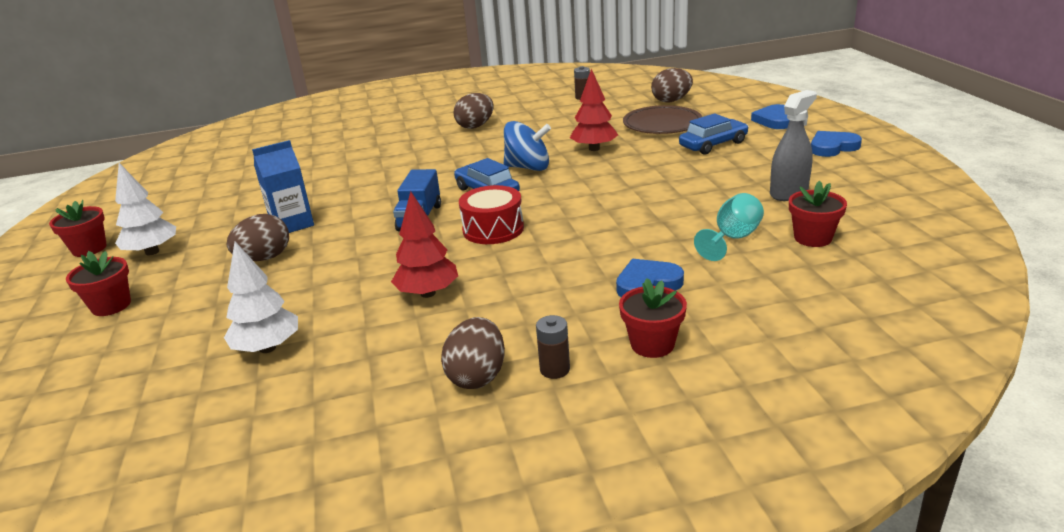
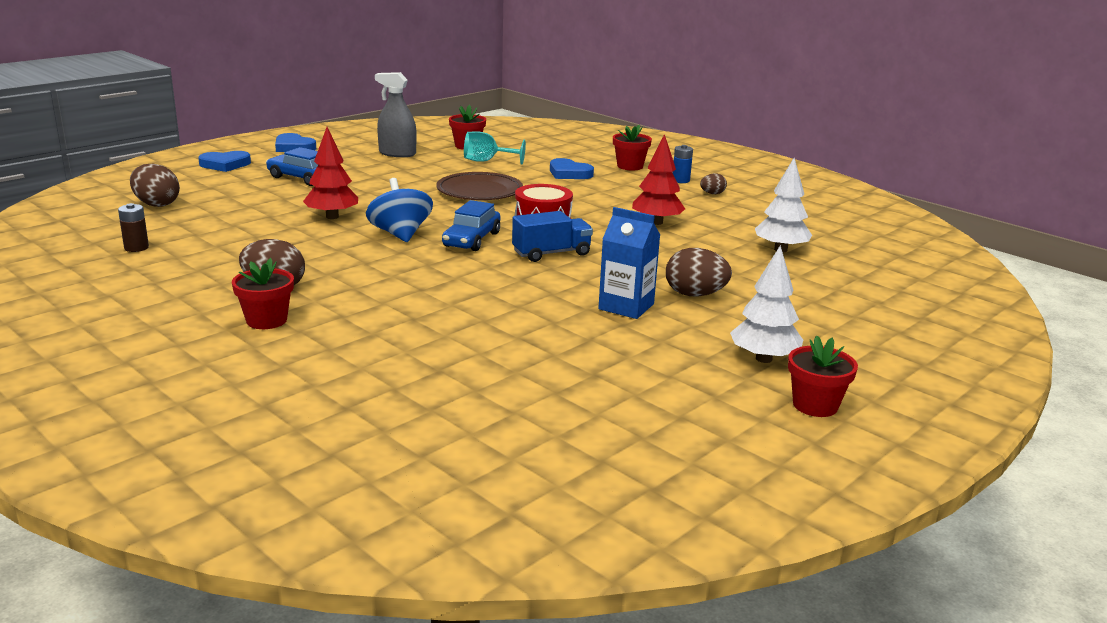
camera: 125 degrees left, 5 degrees down
(111, 306) = (846, 330): red flower pot -> red flower pot (266, 320)
(477, 376) = (712, 194): brown egg -> brown egg, size x0.55
(555, 369) = (680, 180): brown battery -> blue battery
(662, 124) = (246, 200): brown plate -> brown plate (479, 191)

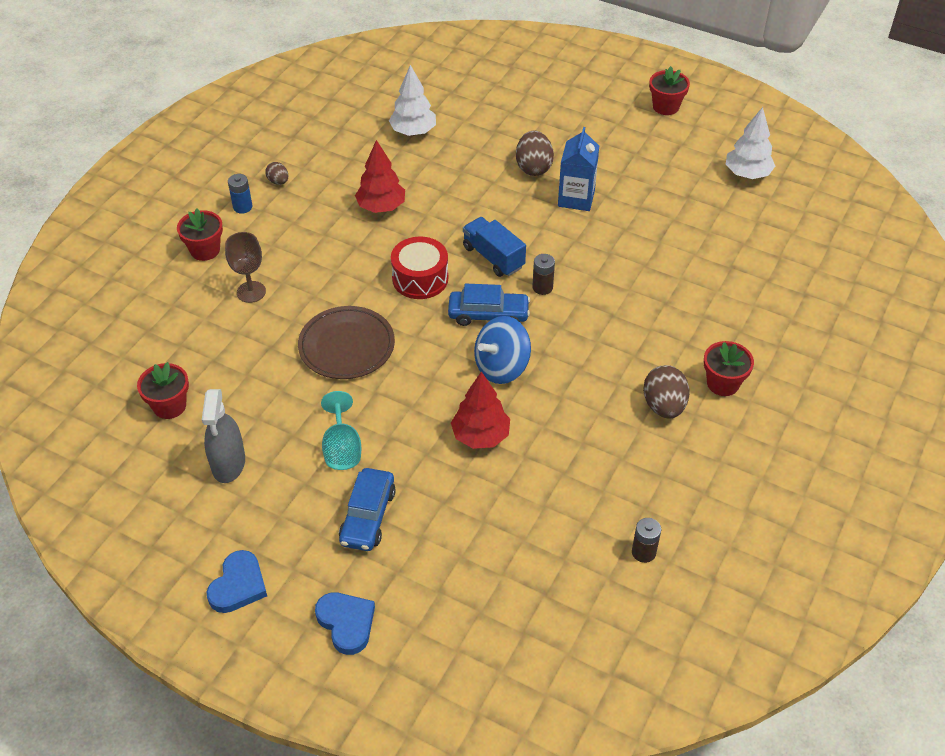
camera: 105 degrees left, 25 degrees up
(156, 204) = (521, 609): brown egg -> none
(487, 161) = (230, 370): turquoise goblet -> turquoise goblet (342, 448)
(489, 266) = (542, 287): none -> brown battery
(569, 173) = (251, 292): blue heart -> brown goblet
(763, 359) = (618, 129): white tree -> white tree (747, 174)

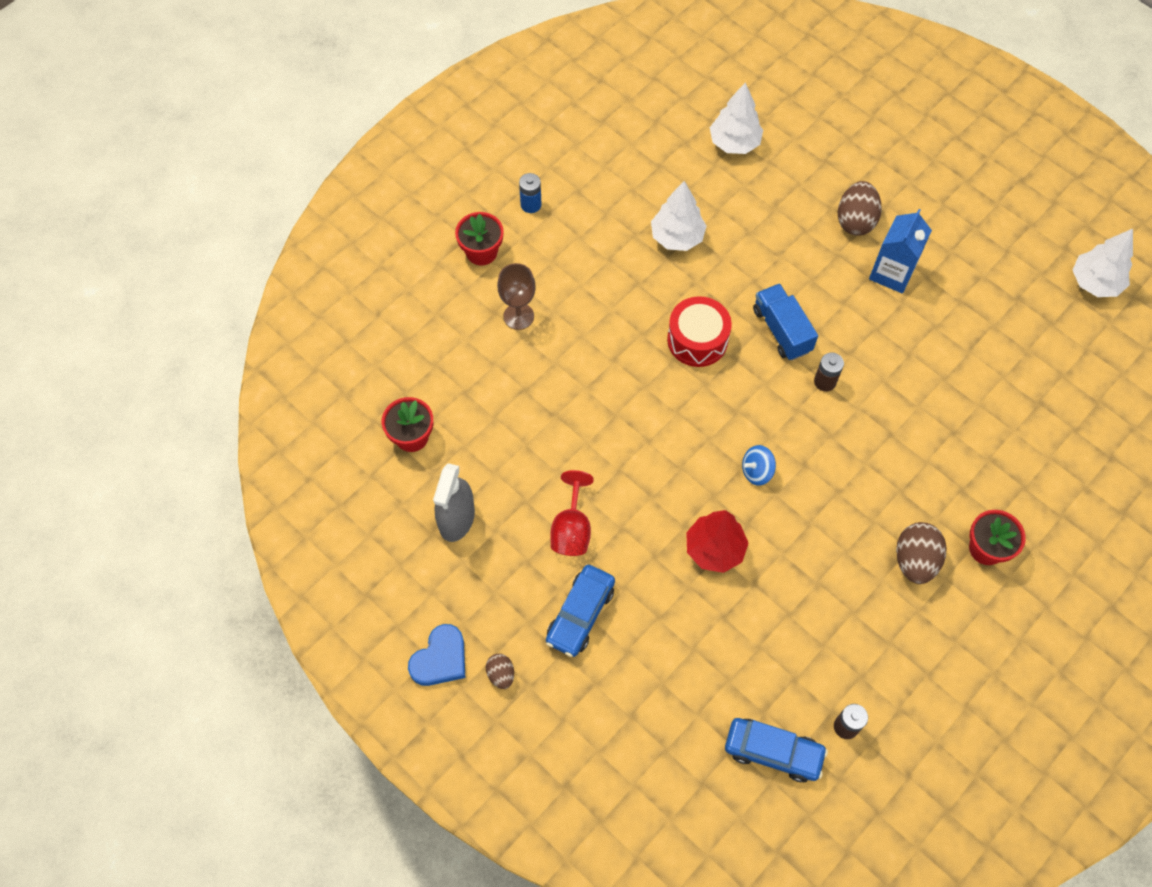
camera: 15 degrees right, 15 degrees up
(278, 181) = (575, 179): brown egg -> brown egg (501, 674)
(342, 448) = (572, 529): turquoise goblet -> red goblet
(346, 346) = (602, 407): brown plate -> none
(346, 623) = (534, 727): blue heart -> none
(381, 207) = (677, 237): red tree -> white tree
(488, 315) = (758, 403): blue car -> blue car (773, 752)
(502, 367) = (756, 471): blue spinning top -> blue spinning top, size x0.56
(665, 107) = (1028, 168): red flower pot -> none

